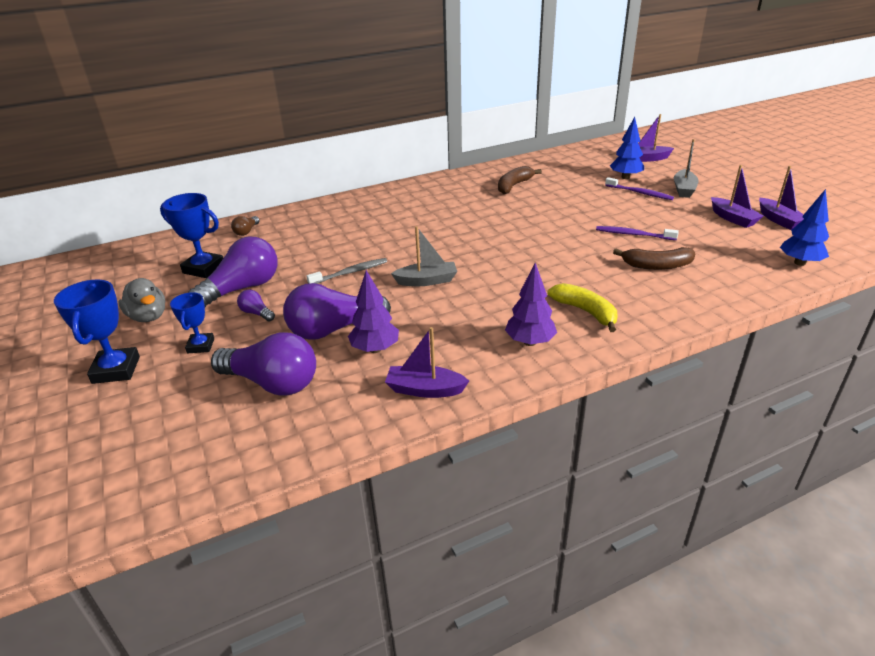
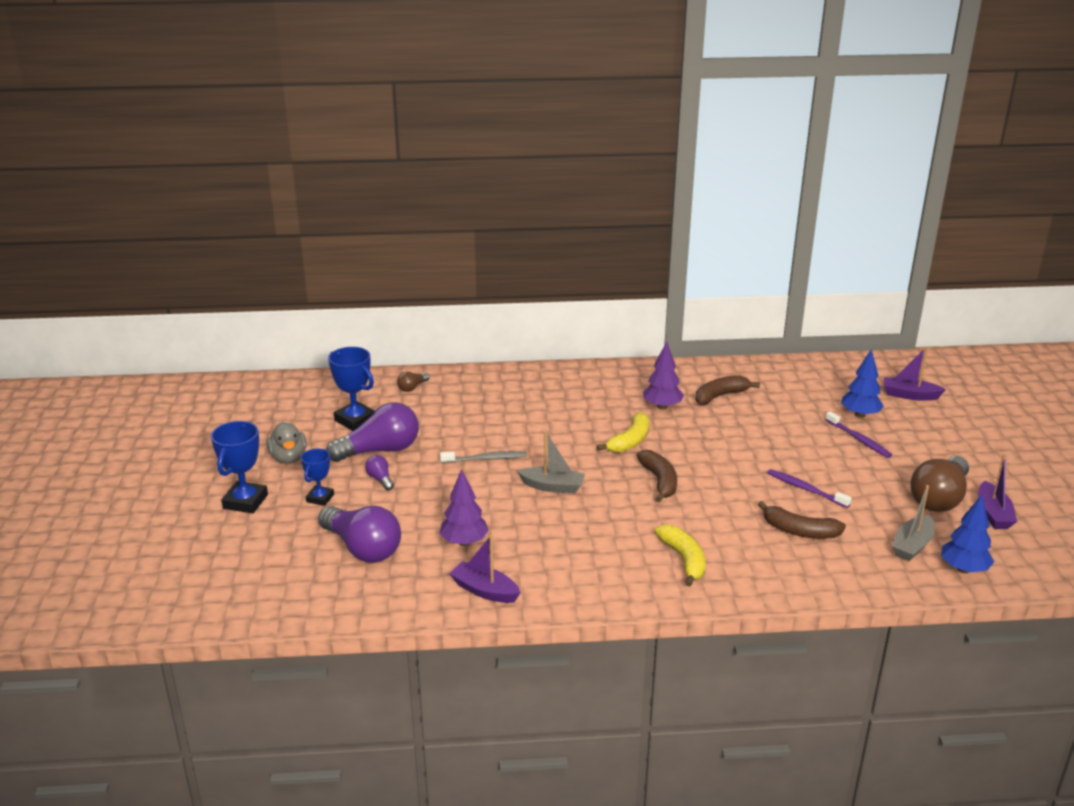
camera: 20 degrees right, 5 degrees down
(333, 329) = (439, 513): purple light bulb -> none
(467, 231) = (630, 441): none -> yellow banana
(515, 255) = (659, 481): none -> brown banana
(530, 342) = (607, 574): purple tree -> purple tree (662, 406)
(683, 189) = (916, 447): grey boat -> grey boat (912, 545)
(733, 218) = (939, 498): purple boat -> brown light bulb

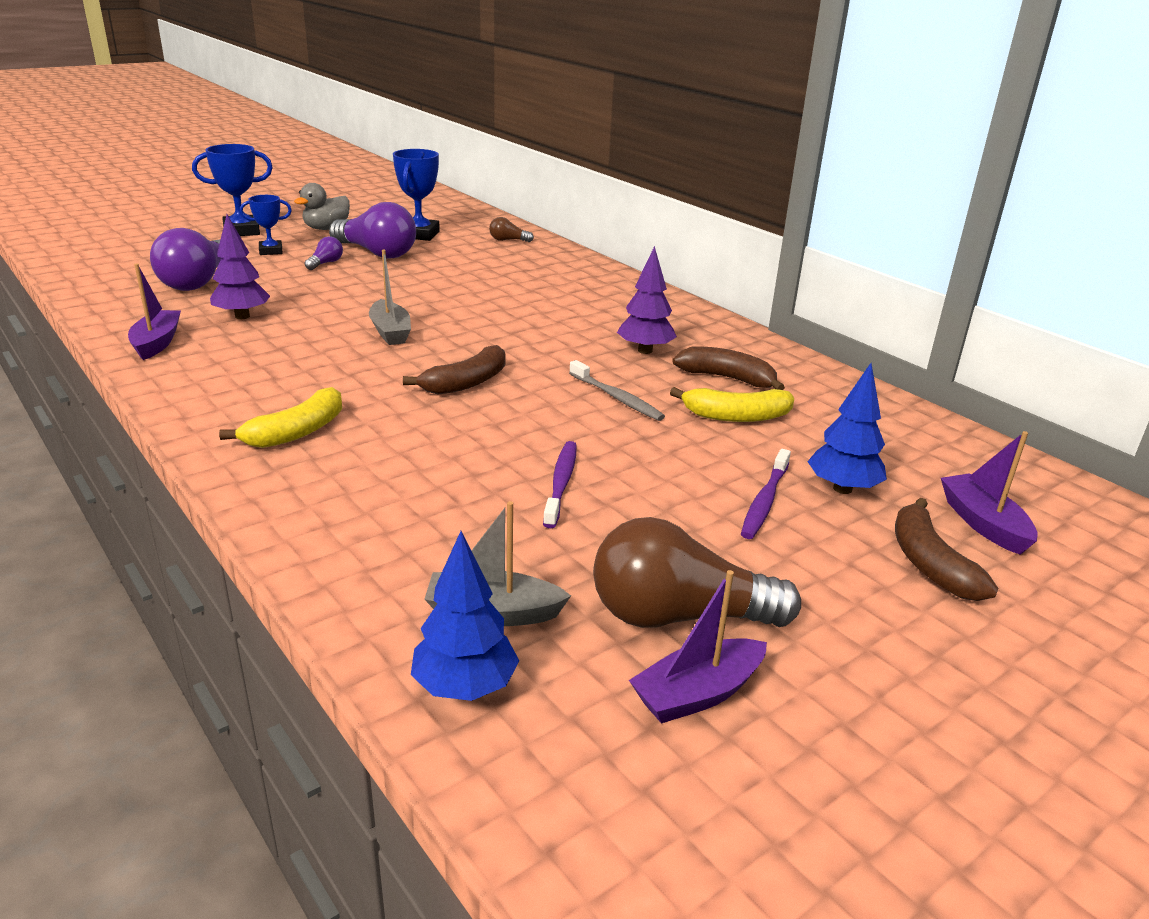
camera: 55 degrees right, 0 degrees up
(485, 459) = (411, 293): grey toothbrush -> grey toothbrush (616, 397)
(630, 441) = (538, 349): yellow banana -> yellow banana (736, 416)
(799, 531) = (440, 499): brown banana -> brown banana (929, 563)

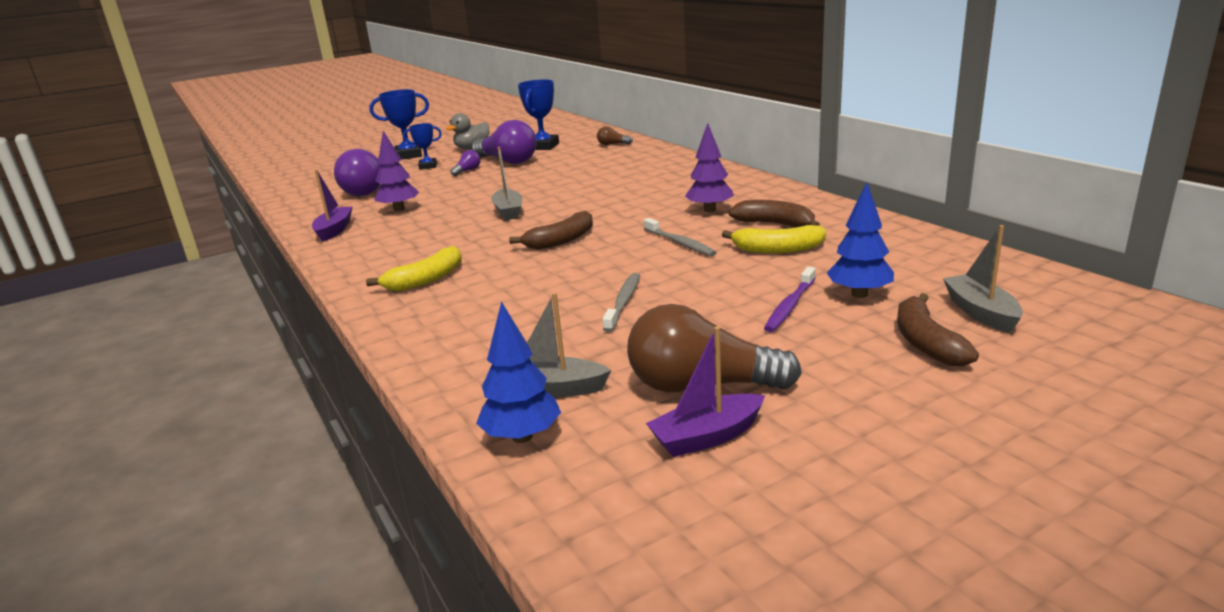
camera: 10 degrees right, 5 degrees down
(561, 483) = (623, 302): purple toothbrush -> grey toothbrush
(983, 523) = (981, 312): purple boat -> grey boat

